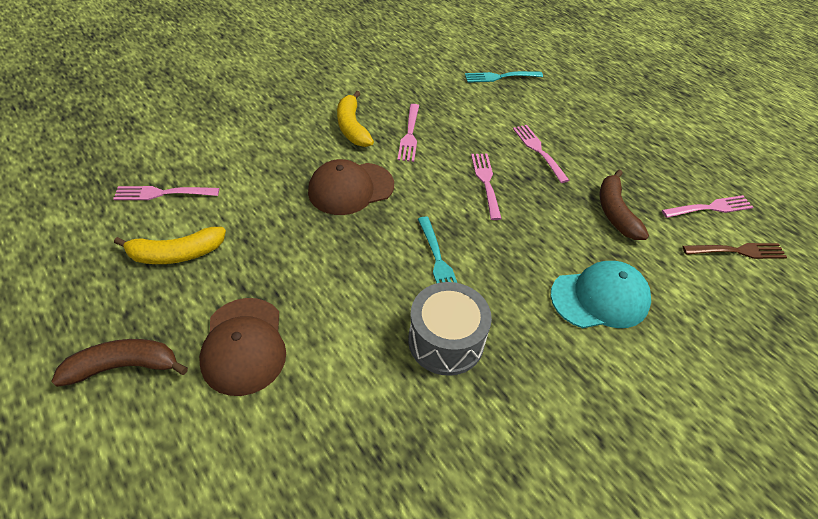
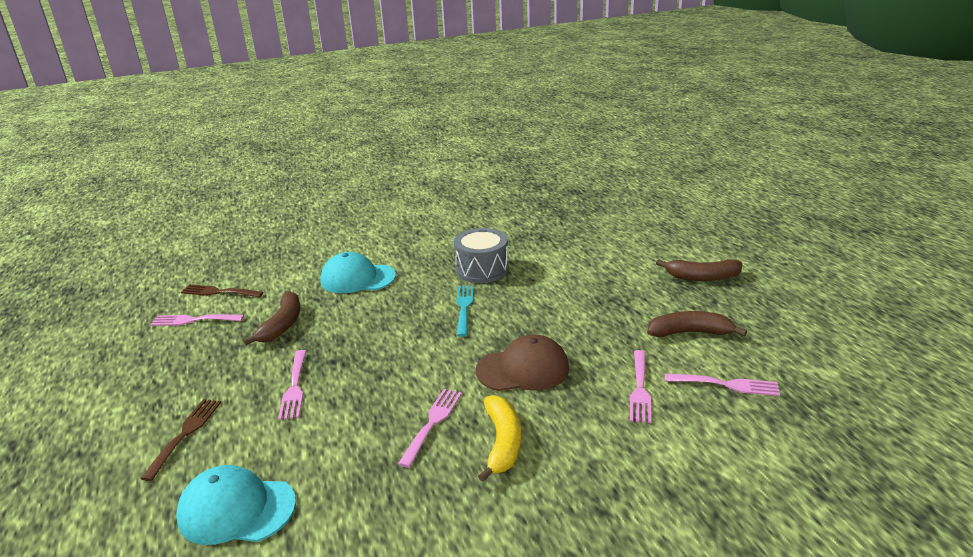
camera: 160 degrees left, 20 degrees down
(176, 254) = (690, 332): yellow banana -> brown banana
(244, 345) = (621, 279): brown cap -> none
(486, 182) = (380, 361): pink fork -> pink fork (640, 389)
(500, 77) = (236, 509): turquoise fork -> turquoise cap
(580, 110) = (185, 434): none -> brown fork

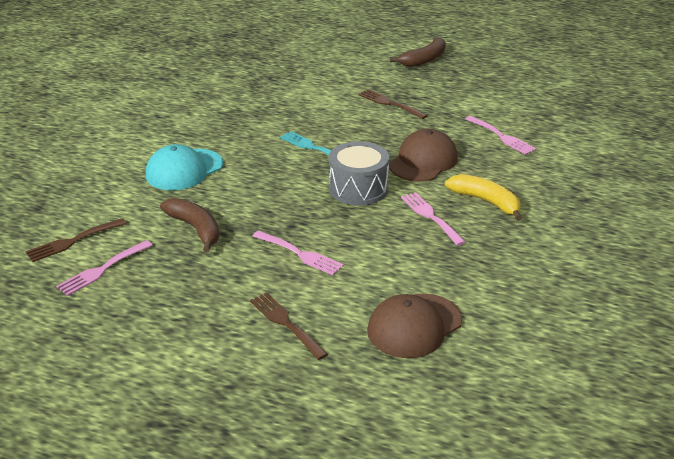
camera: 50 degrees left, 5 degrees up
(236, 509) = (414, 326): turquoise cap -> brown cap
(482, 269) = (272, 118): grey drum -> grey drum (358, 188)
(594, 302) = (390, 104): none -> brown fork
(690, 332) = (473, 94): brown banana -> none
(726, 384) = (536, 112): pink fork -> none

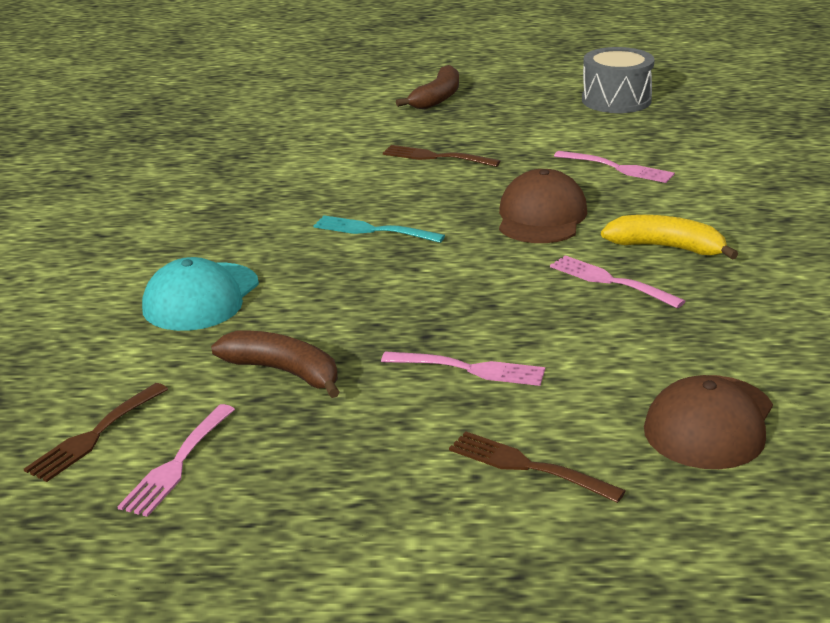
camera: 20 degrees left, 5 degrees down
(358, 188) = (481, 268): grey drum -> grey drum (616, 100)

